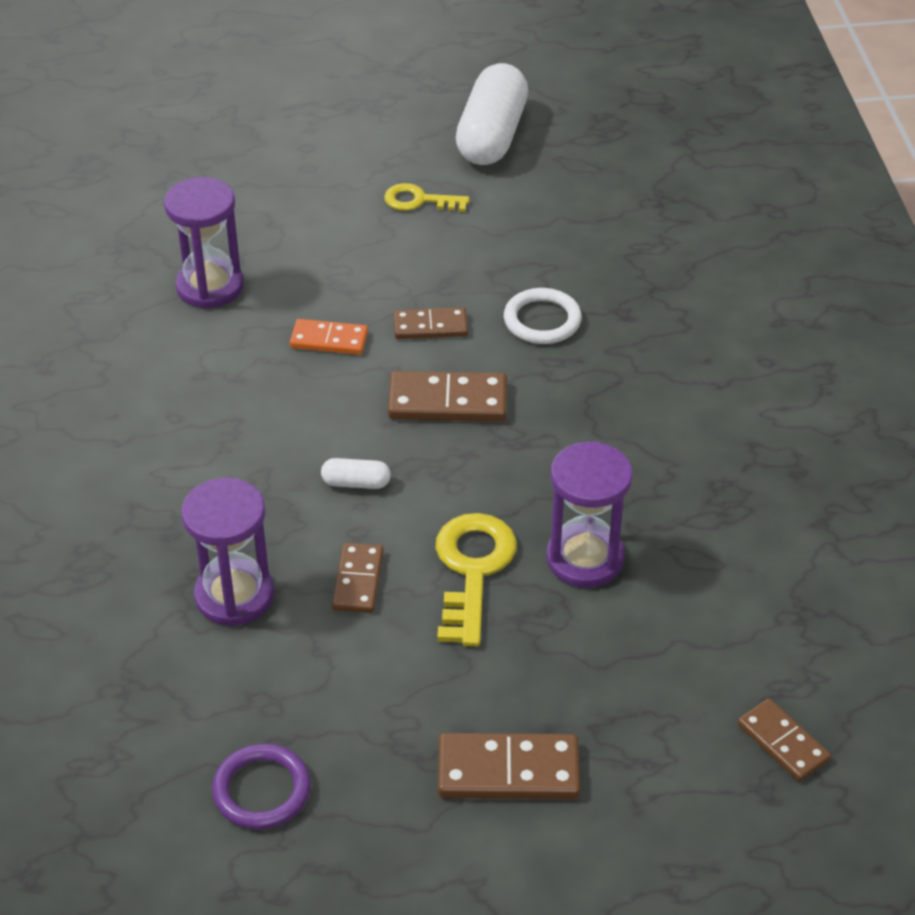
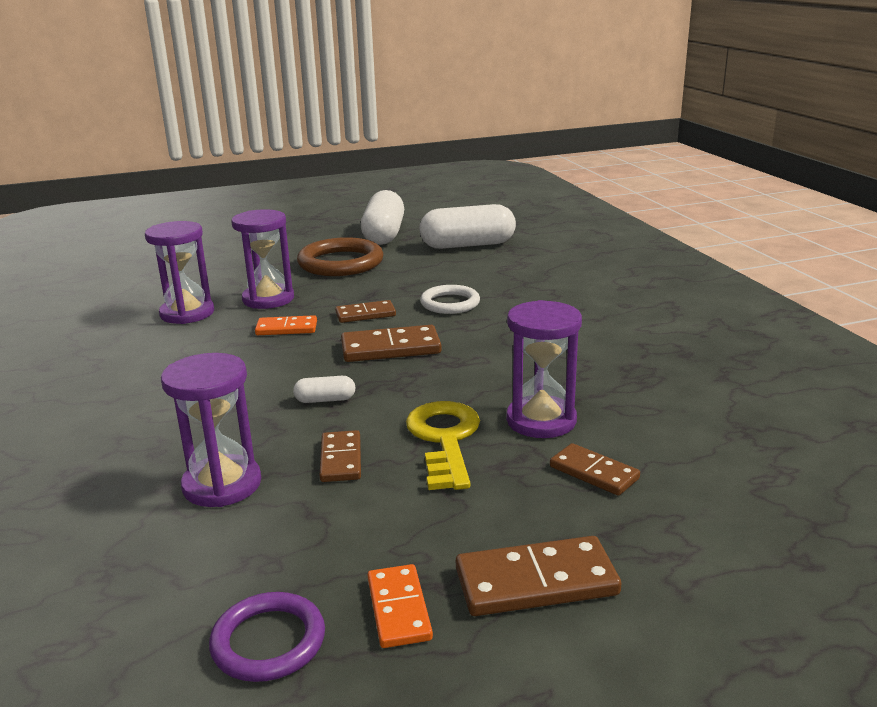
camera: 10 degrees left, 20 degrees down
(313, 272) = (268, 299): none -> purple hourglass
(378, 777) = (398, 609): none -> orange domino
(419, 200) = (341, 263): yellow key -> brown ring
(603, 183) = (468, 245): none -> white capsule
(783, 742) = (792, 519): brown domino -> brown domino (594, 472)

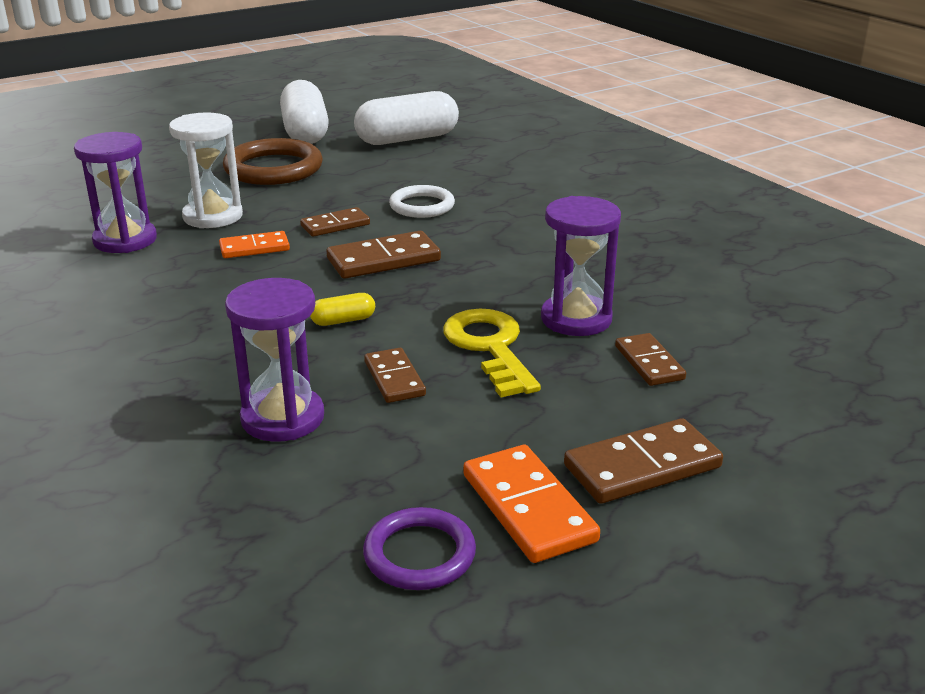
camera: 15 degrees left, 5 degrees up
(268, 299) = (213, 216): purple hourglass -> white hourglass
(325, 400) = (343, 321): white capsule -> yellow capsule
(398, 609) = (528, 508): orange domino -> orange domino, size x1.54
(594, 472) = (649, 363): brown domino -> brown domino turned 45 degrees clockwise

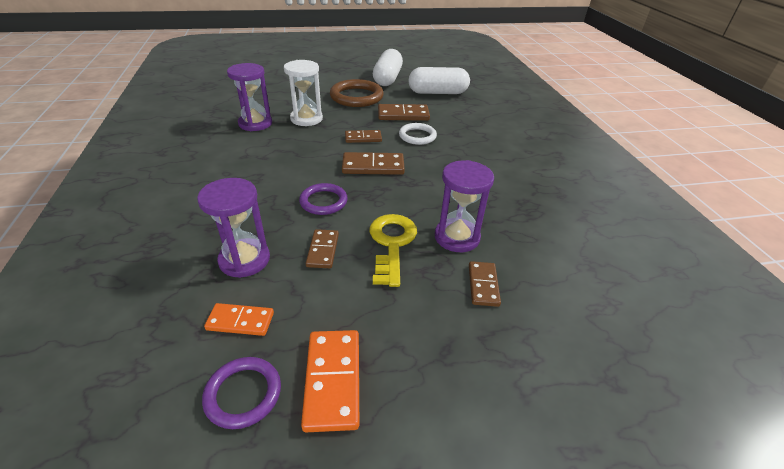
camera: 20 degrees right, 10 degrees up
(254, 248) = (312, 143): orange domino -> orange domino (240, 321)
(343, 321) = (323, 201): yellow capsule -> purple ring
(642, 466) = (427, 372): brown domino -> brown domino (403, 115)

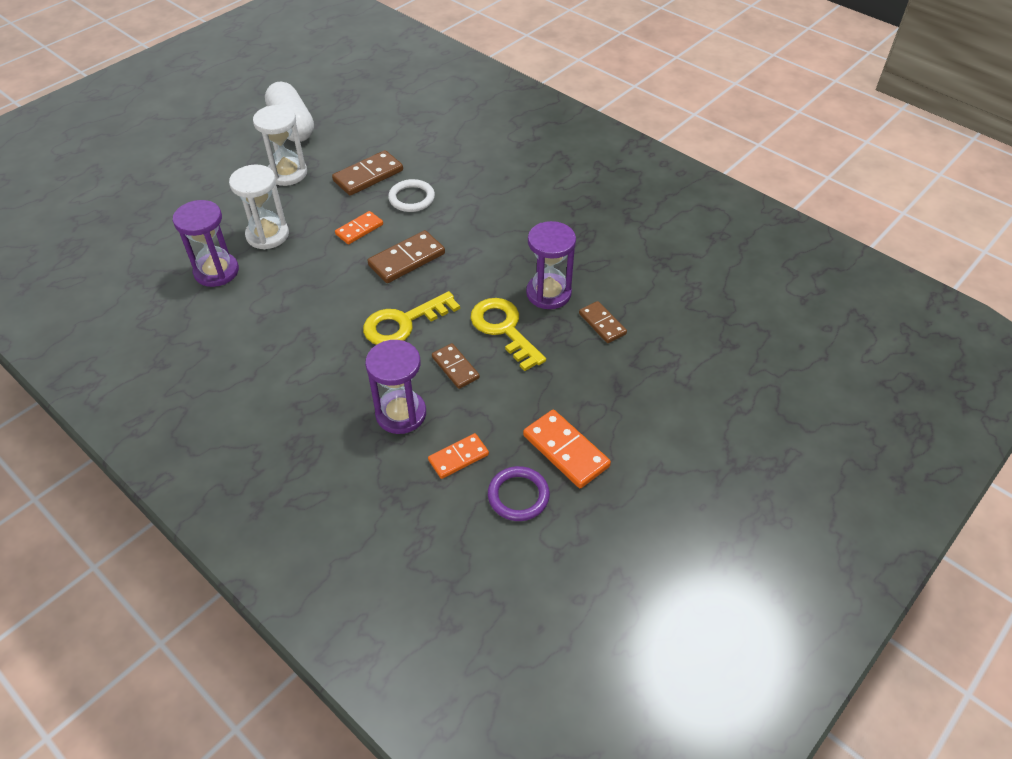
camera: 35 degrees left, 10 degrees up
(323, 201) = (403, 323): purple ring -> yellow key
(356, 97) = (287, 173): brown ring -> white hourglass
(363, 138) = (359, 229): brown domino -> orange domino
(437, 92) = (372, 122): white capsule -> none

